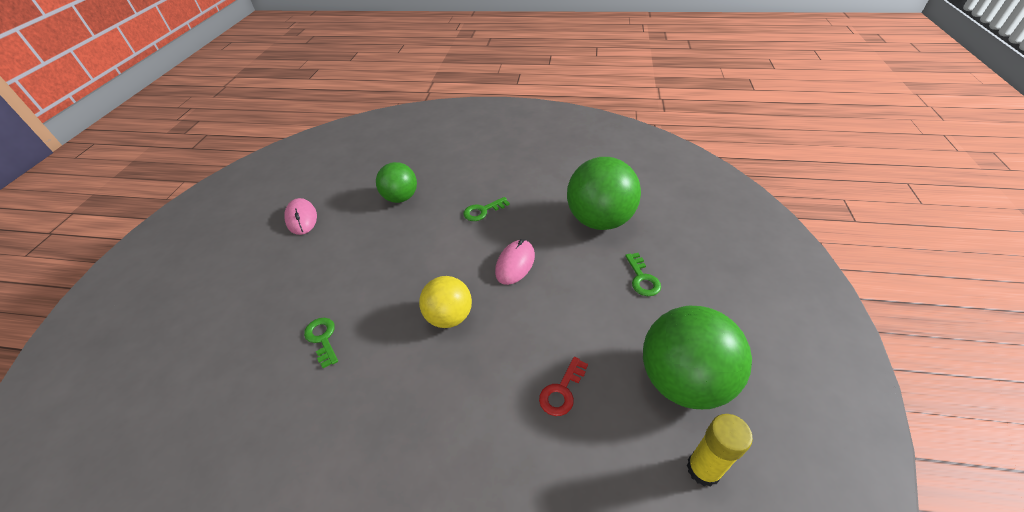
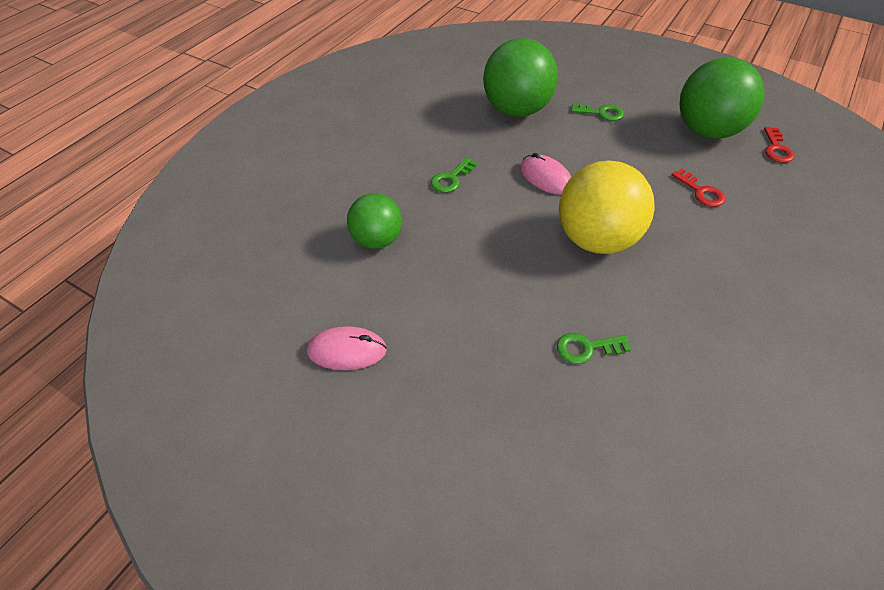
camera: 70 degrees left, 5 degrees up
(449, 316) = (595, 239): yellow ball -> yellow ball, size x1.63
(482, 211) = (451, 178): green key -> green key turned 45 degrees clockwise
(703, 469) = (776, 149): yellow glue stick -> red key

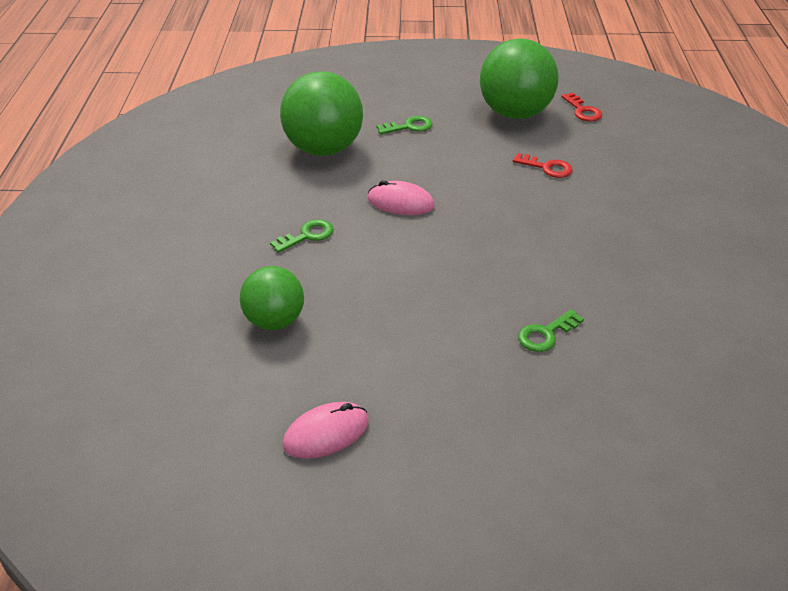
camera: 30 degrees left, 10 degrees down
(451, 178) = (307, 236): green key -> green key turned 135 degrees counterclockwise
(595, 239) = (487, 240): yellow ball -> none

